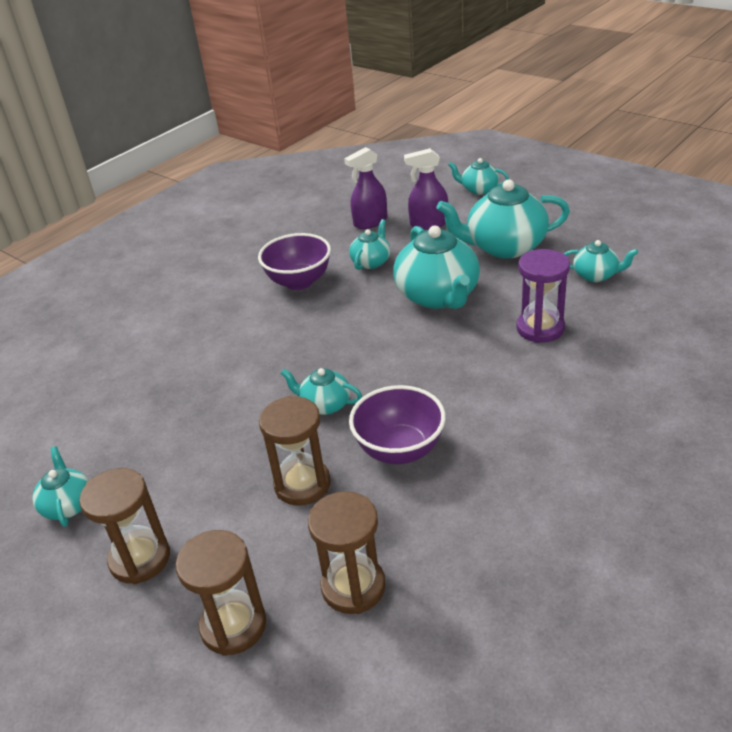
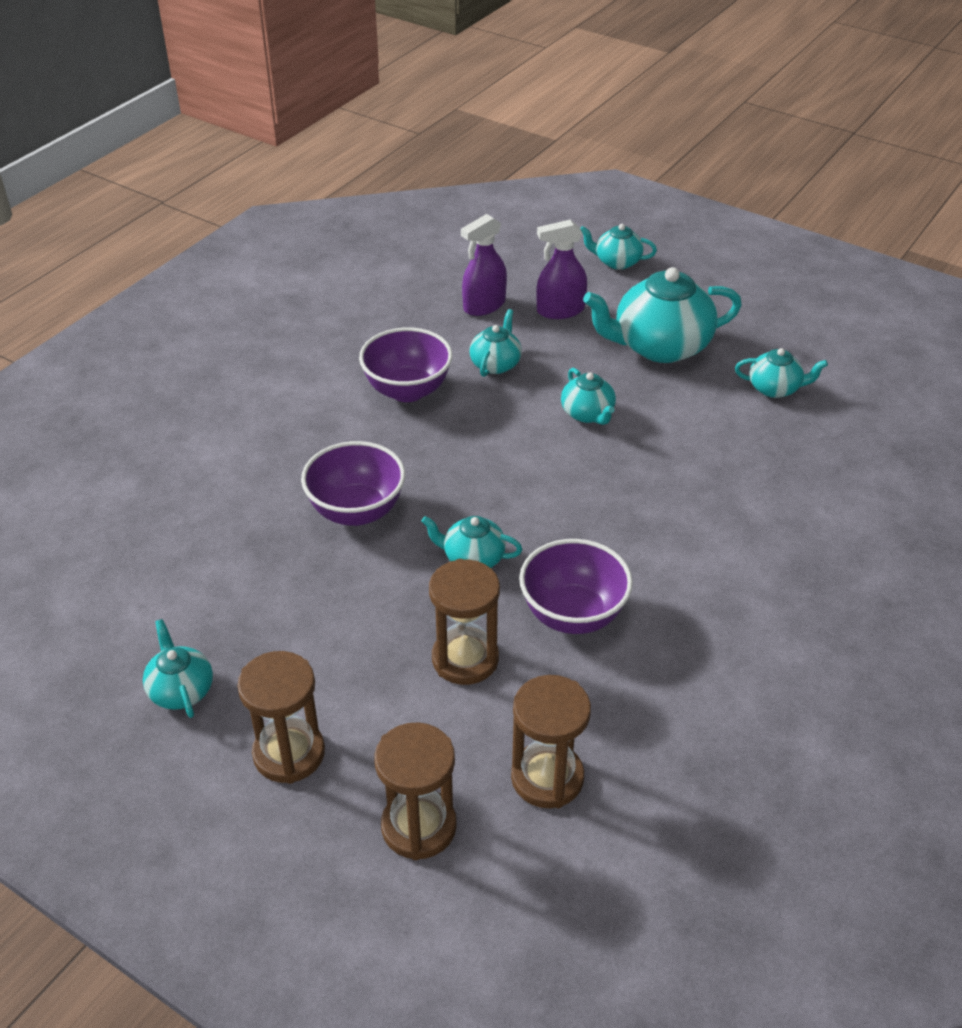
camera: 10 degrees left, 5 degrees up
(240, 369) = (356, 511): none -> purple bowl
(438, 296) = (588, 414): turquoise teapot -> turquoise teapot, size x0.52
(540, 328) = (717, 459): purple hourglass -> none

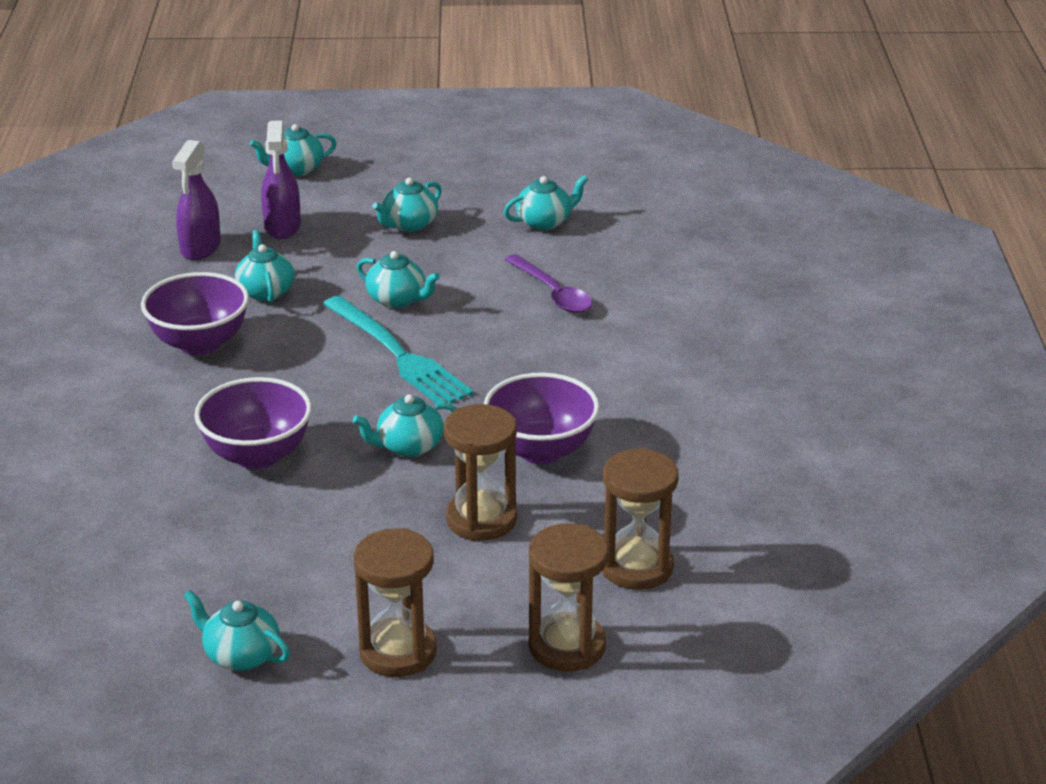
camera: 35 degrees left, 10 degrees down
(542, 467) = (398, 355): none -> turquoise fork
(560, 310) = (282, 227): purple spray bottle -> purple spray bottle turned 45 degrees counterclockwise
(660, 347) = (409, 224): turquoise teapot -> turquoise teapot, size x0.52
(720, 462) = (553, 293): none -> purple spoon

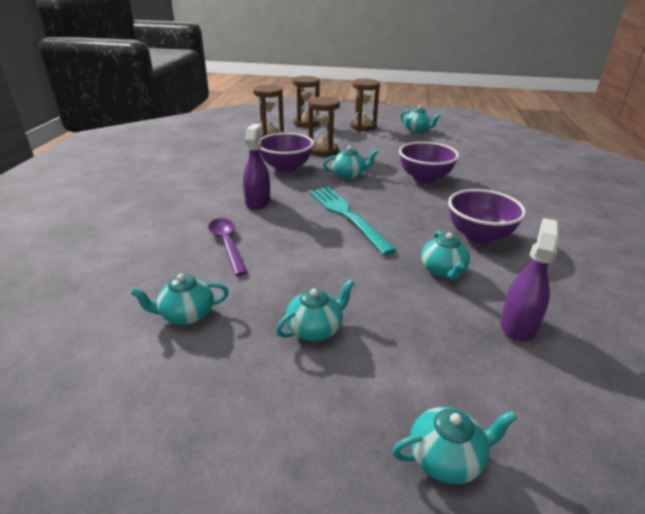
camera: 170 degrees left, 0 degrees up
(282, 227) = (443, 343): purple spray bottle -> purple spray bottle (258, 202)
(397, 300) = (341, 252): turquoise teapot -> none

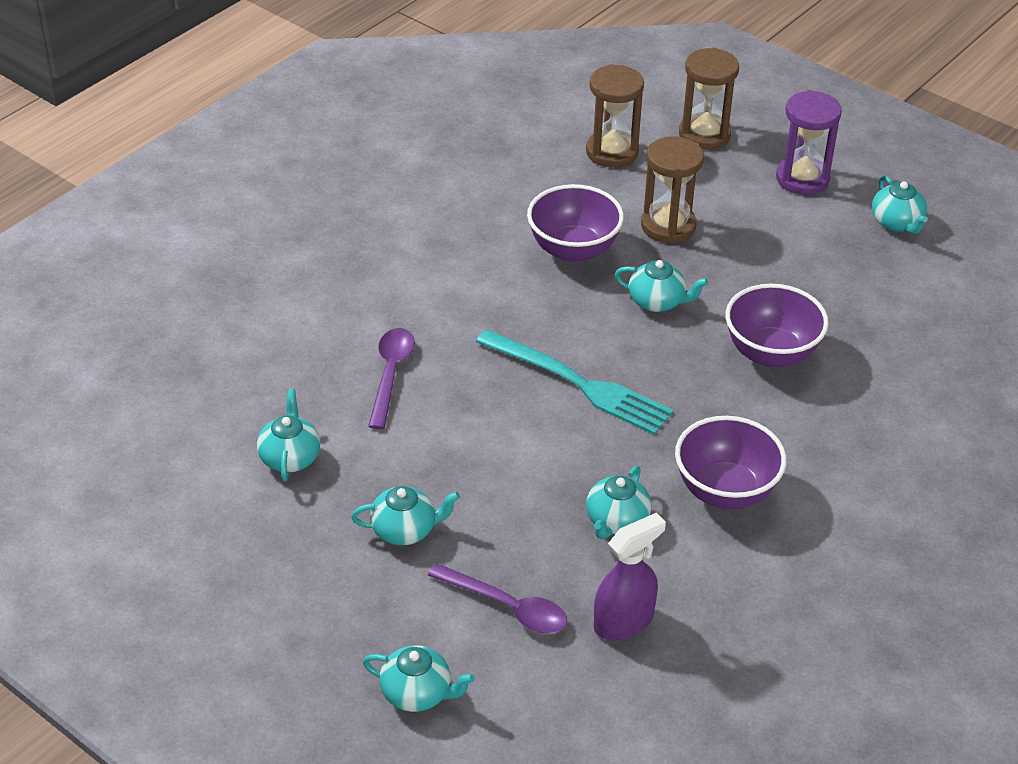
camera: 30 degrees right, 10 degrees up
(186, 315) = (290, 457): turquoise teapot -> turquoise teapot turned 75 degrees clockwise
(258, 202) = (479, 311): purple spray bottle -> none
(346, 216) = (579, 384): turquoise fork -> turquoise fork turned 120 degrees clockwise
(363, 127) = (802, 179): brown hourglass -> purple hourglass
(438, 350) = (507, 607): none -> purple spoon

